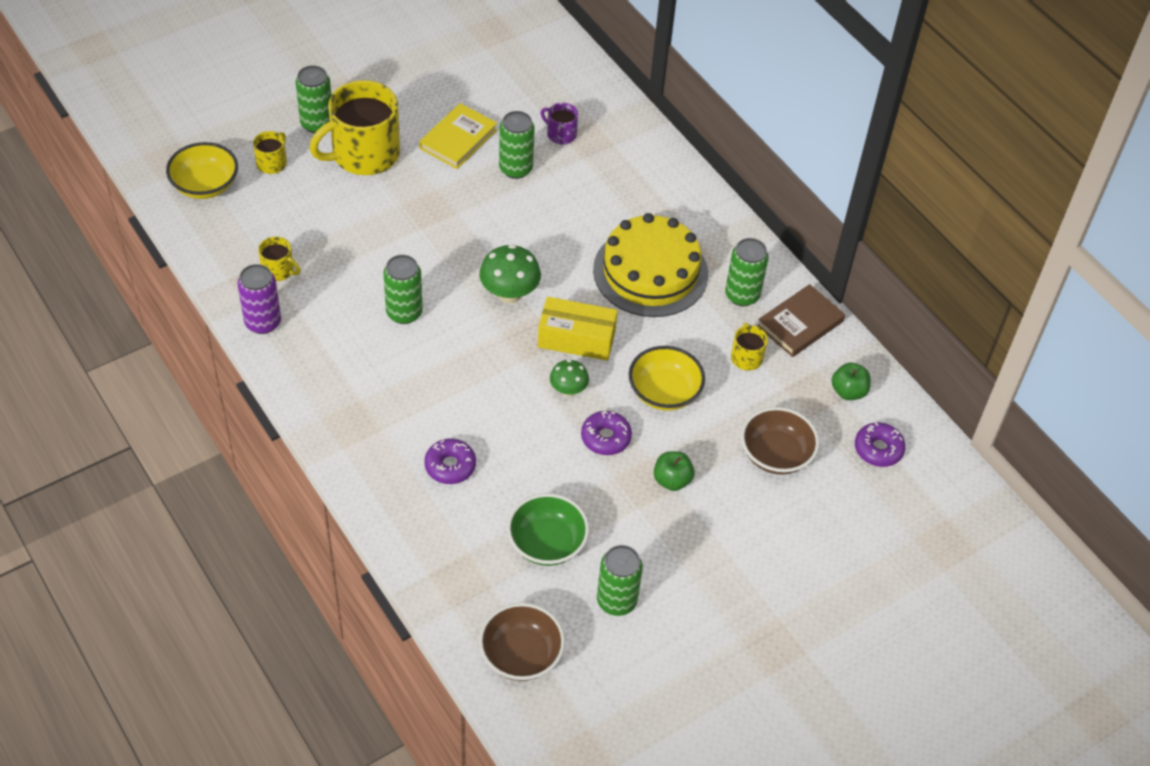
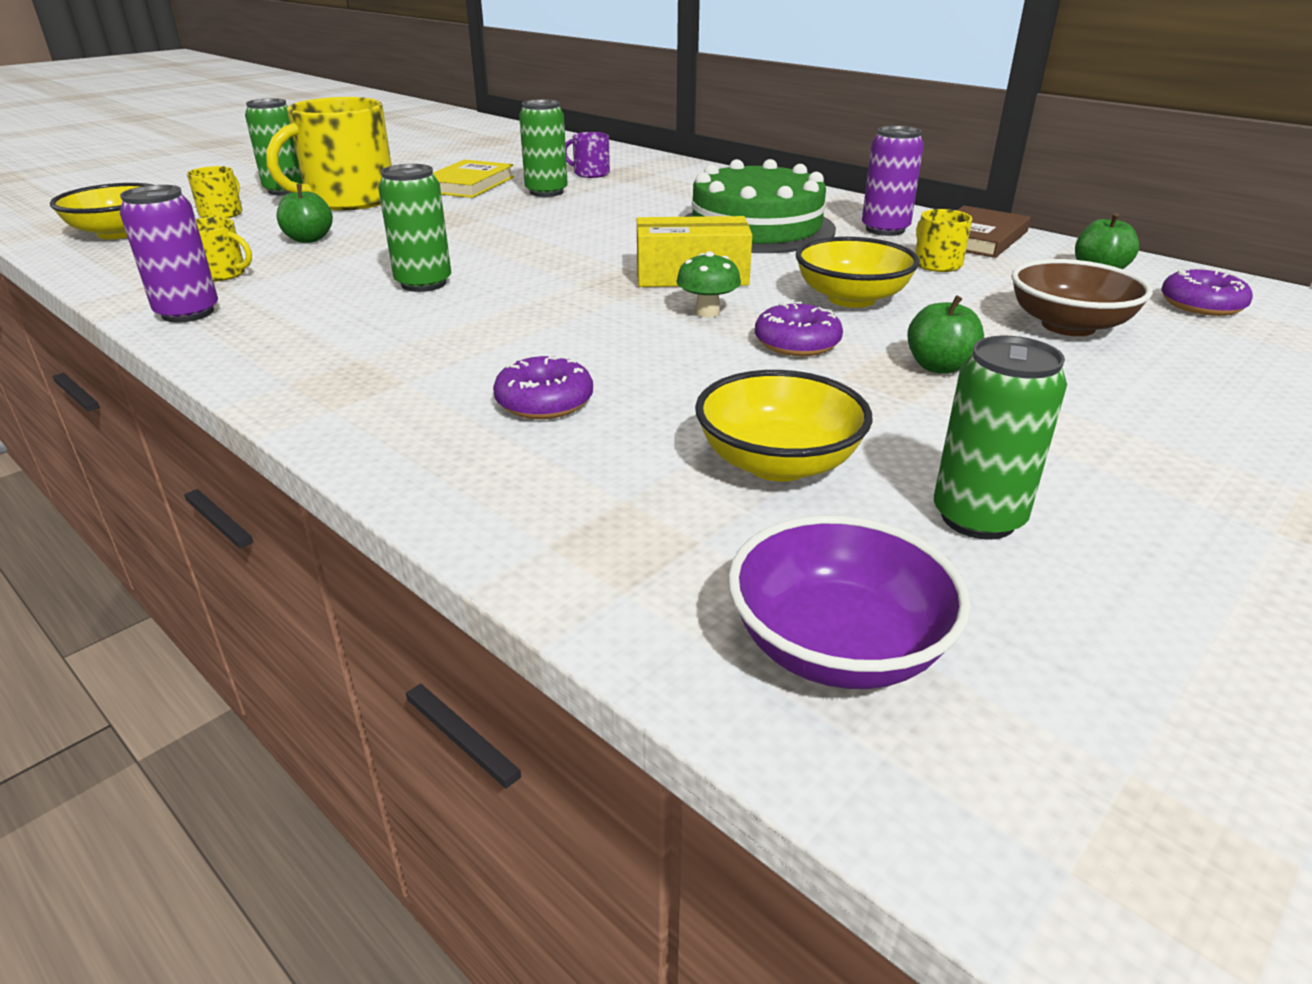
camera: 10 degrees left, 20 degrees down
(333, 224) = (309, 239): none -> green apple
(509, 294) = (576, 257): green mushroom -> none
(521, 655) = (837, 647): brown bowl -> purple bowl
(547, 543) = (778, 463): green bowl -> yellow bowl
(650, 272) = (756, 228): yellow cake -> green cake
(742, 295) = (885, 230): green can -> purple can

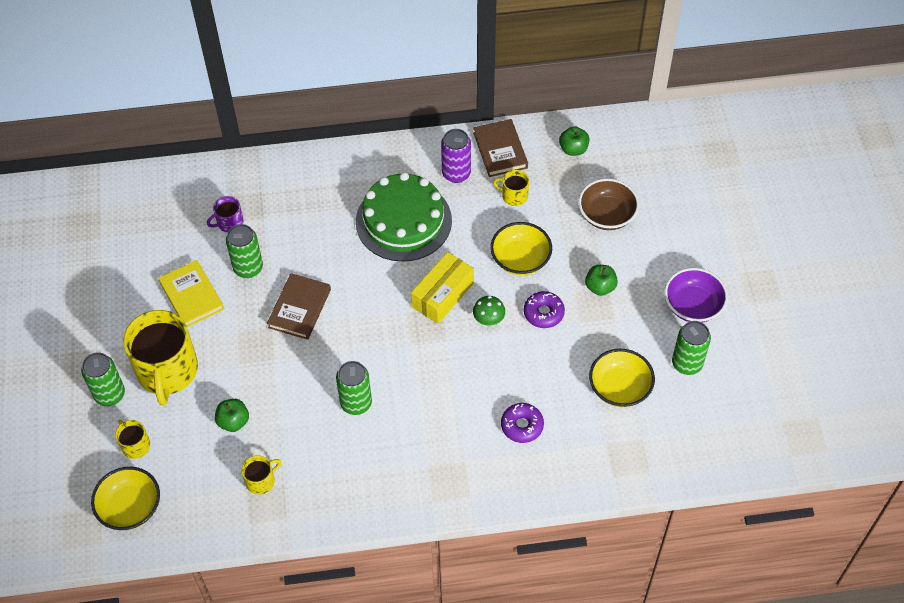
camera: 50 degrees left, 25 degrees up
(188, 313) = (311, 511): purple can -> none
(530, 222) = (299, 308): none -> brown book
(837, 647) = (707, 441): purple bowl -> purple bowl (693, 306)
(1201, 305) = (629, 154): purple donut -> none

